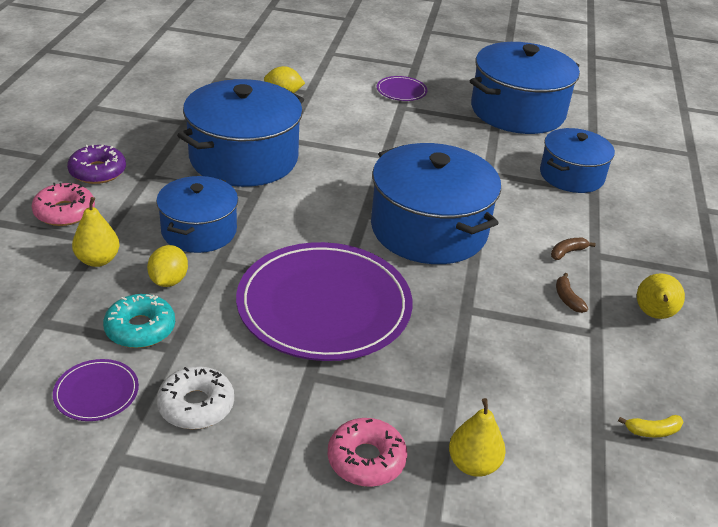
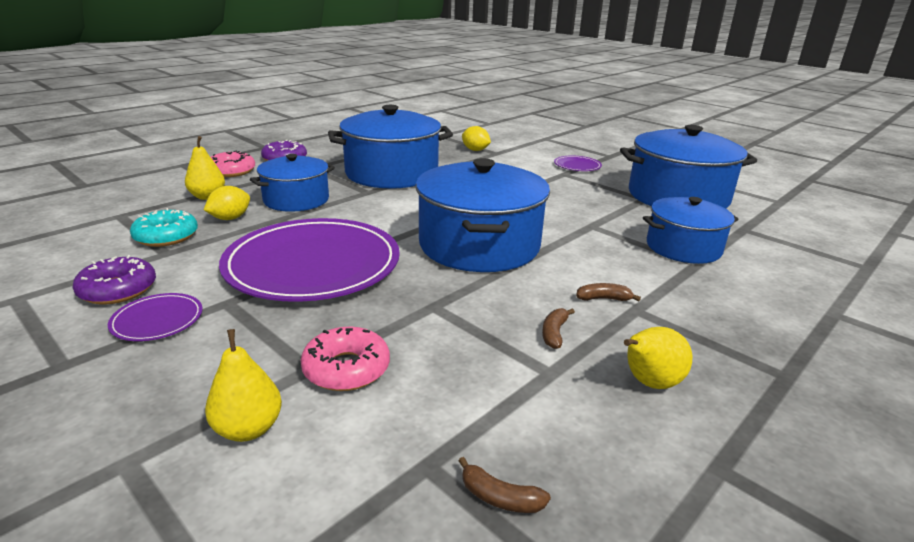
camera: 35 degrees right, 10 degrees down
(96, 392) = (77, 259): purple plate -> purple plate (157, 320)
(196, 405) = (118, 290): white donut -> purple donut
(366, 459) = (166, 379): pink donut -> pink donut (346, 369)
(652, 431) = (499, 497): yellow banana -> brown banana

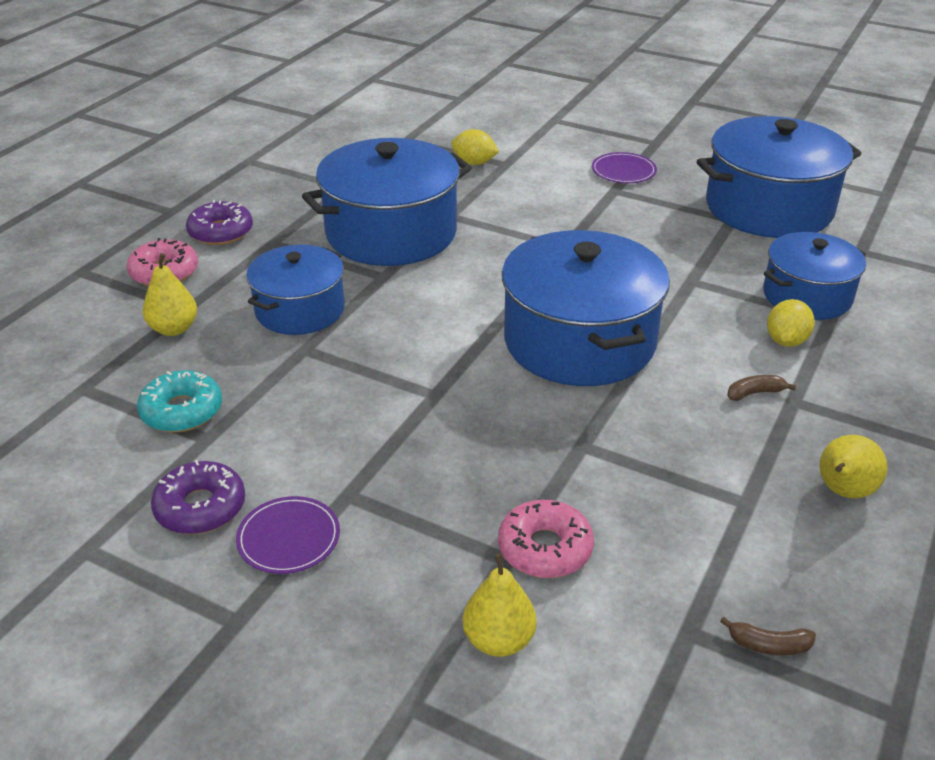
camera: 15 degrees left, 10 degrees up
(230, 218) = (239, 362): yellow lemon -> yellow lemon (786, 341)
(313, 264) = (404, 415): purple plate -> none
(554, 333) = (727, 452): brown banana -> none

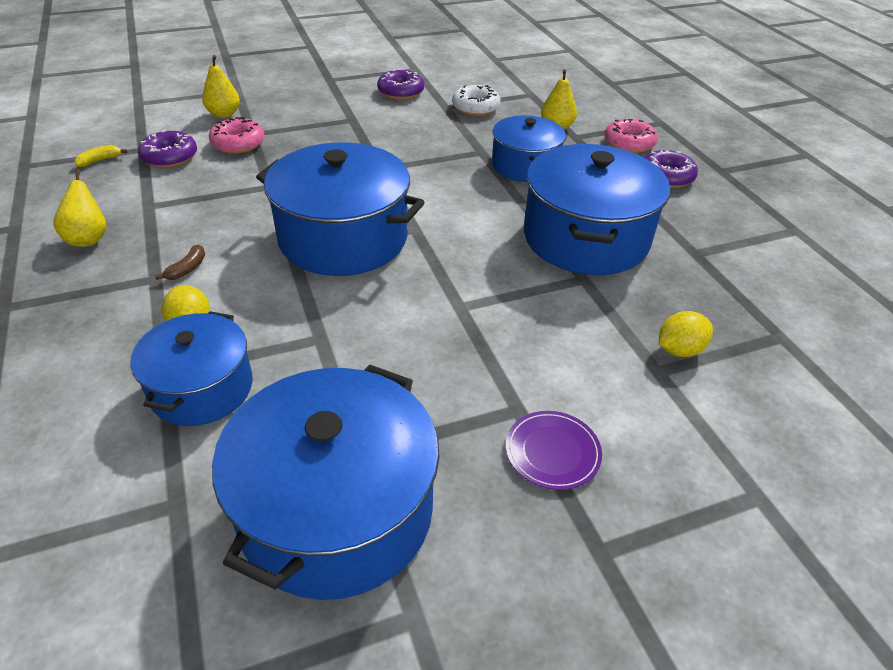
camera: 130 degrees right, 5 degrees up
(182, 411) = (475, 107): turquoise donut -> white donut
(288, 538) = (351, 100): purple plate -> none
(660, 582) = (170, 157): none -> purple donut
(768, 645) = (100, 160): brown banana -> yellow banana

